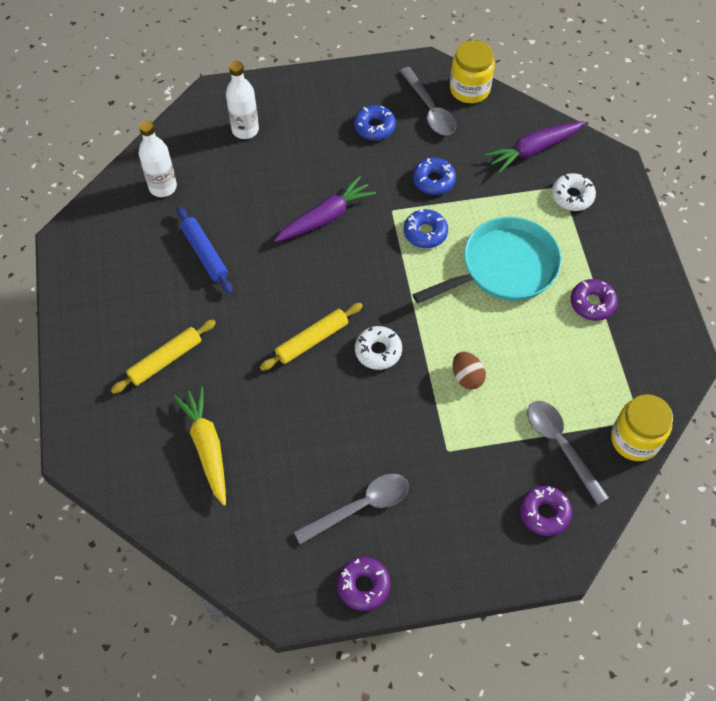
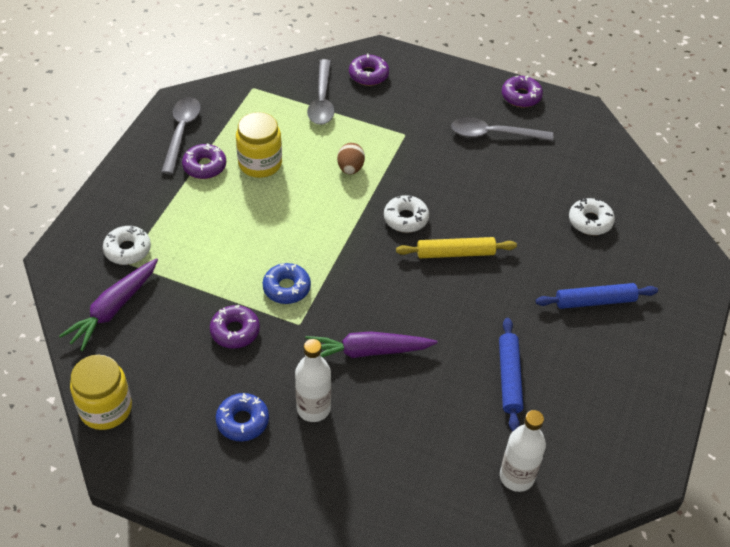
camera: 150 degrees left, 10 degrees down
(165, 360) = (595, 301): yellow rolling pin -> blue rolling pin
(207, 447) = (590, 221): yellow carrot -> white donut
(245, 130) = (384, 499): white bottle -> white bottle (313, 408)
(429, 109) = (168, 409): grey spoon -> grey spoon (181, 132)
(433, 180) = (235, 331): blue donut -> purple donut
(504, 267) = (246, 225): turquoise pan -> none
(533, 150) = (113, 309): purple carrot -> purple carrot turned 120 degrees clockwise
(635, 439) = (268, 80): yellow jar -> yellow jar (260, 163)

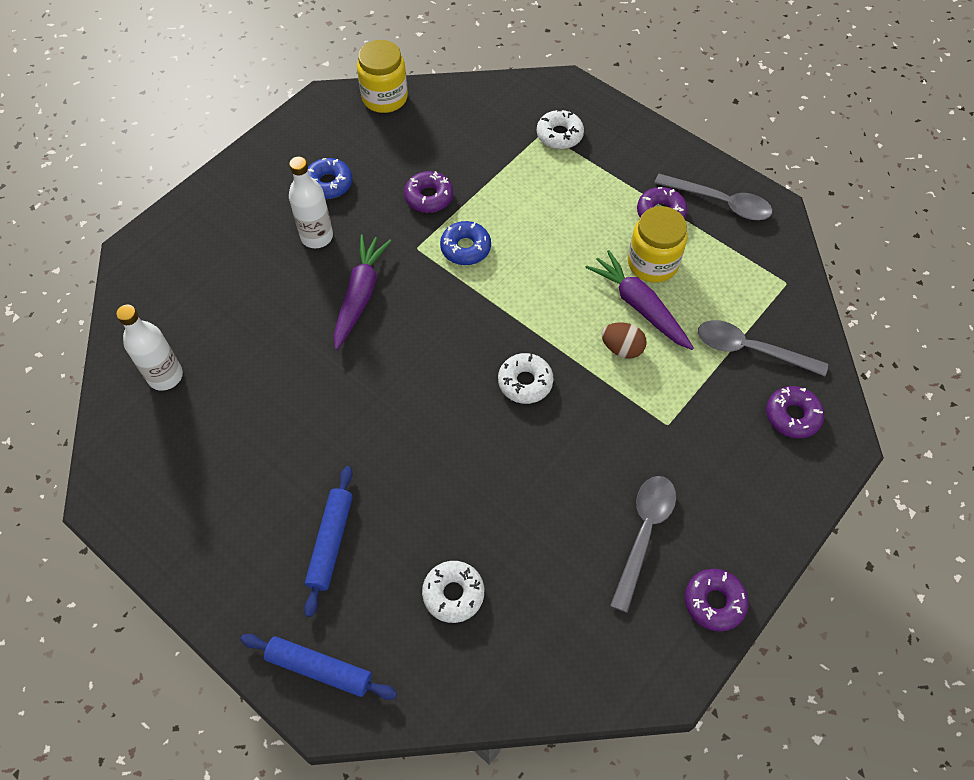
camera: 110 degrees right, 10 degrees up
(113, 309) = (490, 116): purple carrot -> purple carrot (639, 306)
(455, 253) = (456, 417): yellow rolling pin -> none
(509, 378) = (273, 410): blue rolling pin -> blue rolling pin (319, 668)

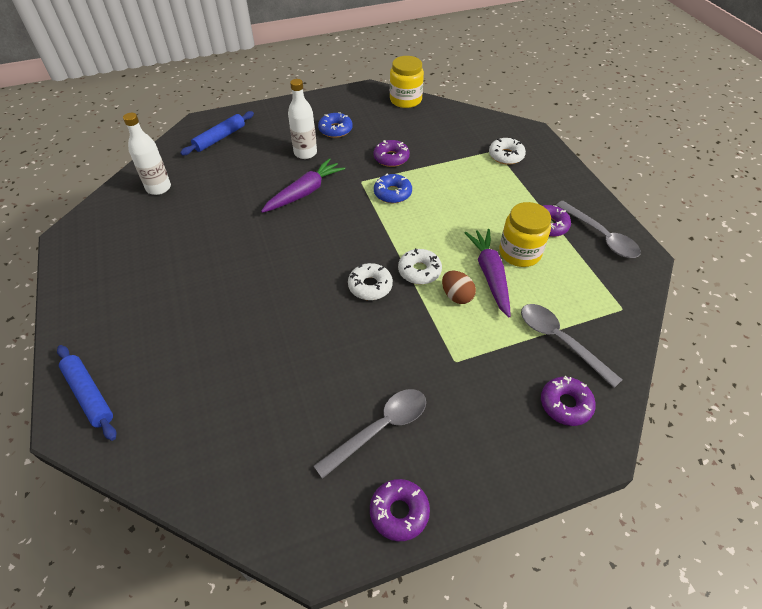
camera: 30 degrees right, 10 degrees down
(330, 542) = (165, 321): blue rolling pin -> blue rolling pin (220, 138)
(453, 594) = (212, 395): white donut -> white donut (419, 271)

